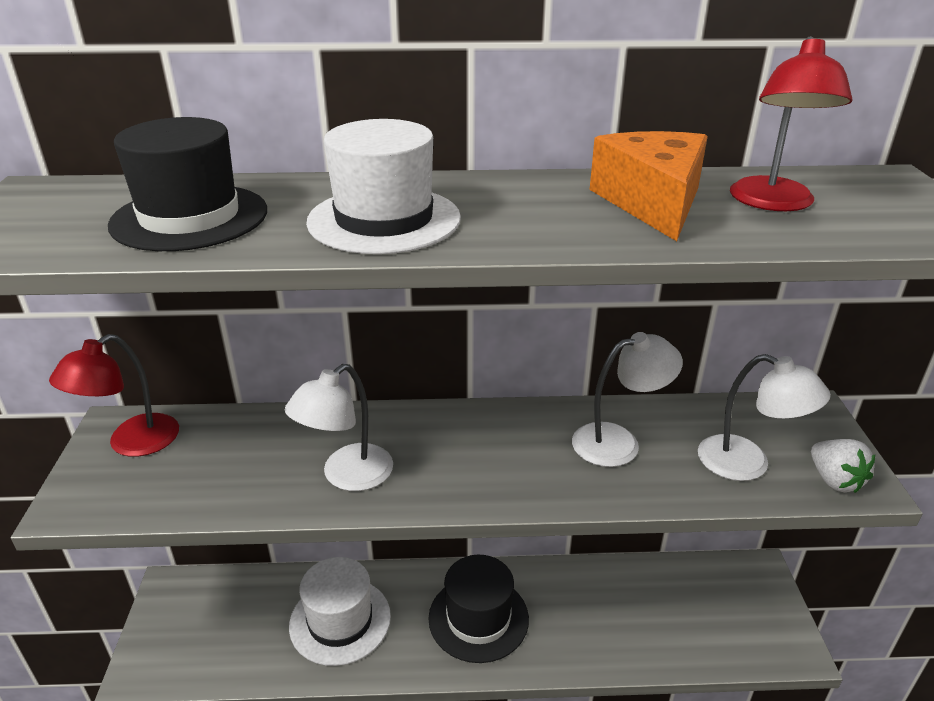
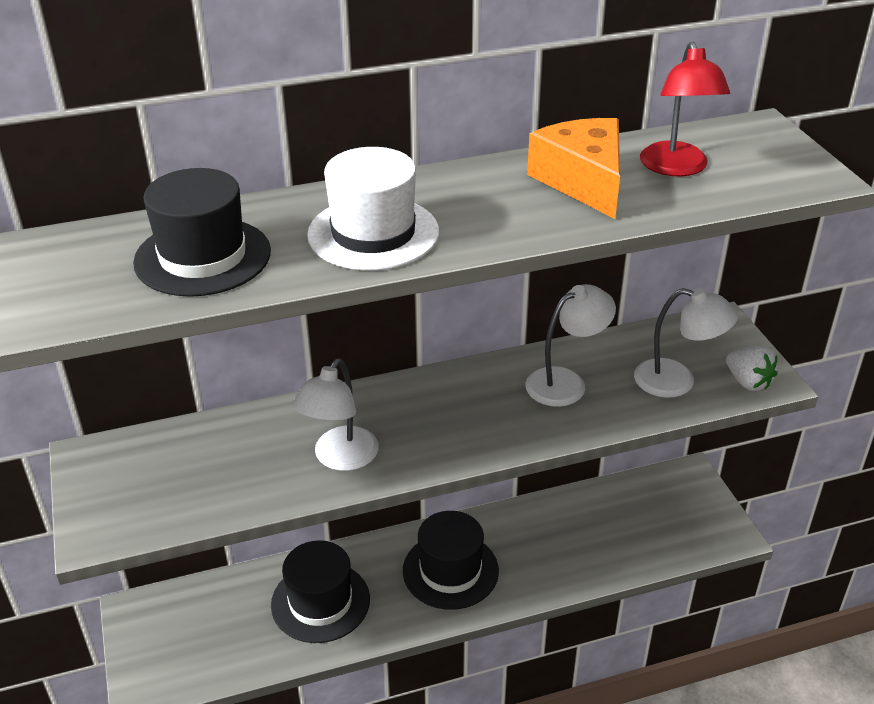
camera: 15 degrees left, 5 degrees up
(132, 443) = (117, 469): red lamp -> none
(340, 620) = (320, 602): white hat -> black hat

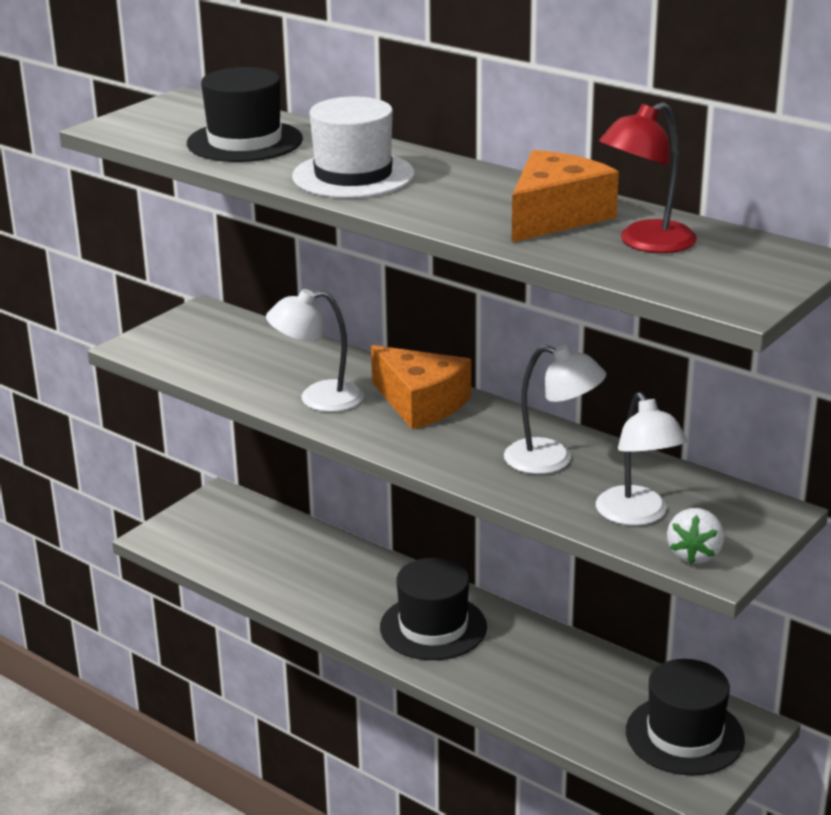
camera: 55 degrees right, 10 degrees down
(320, 602) = (322, 576): black hat -> black hat (684, 735)
(412, 405) = (421, 403): none -> orange cheese

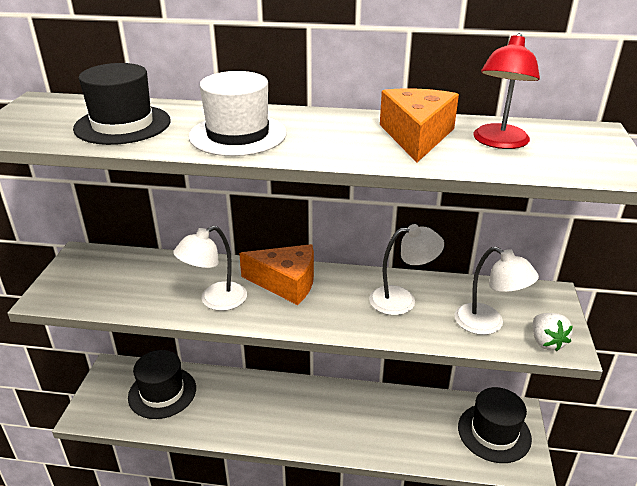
camera: 30 degrees left, 5 degrees up
(433, 627) = (307, 415): black hat -> black hat (162, 392)

